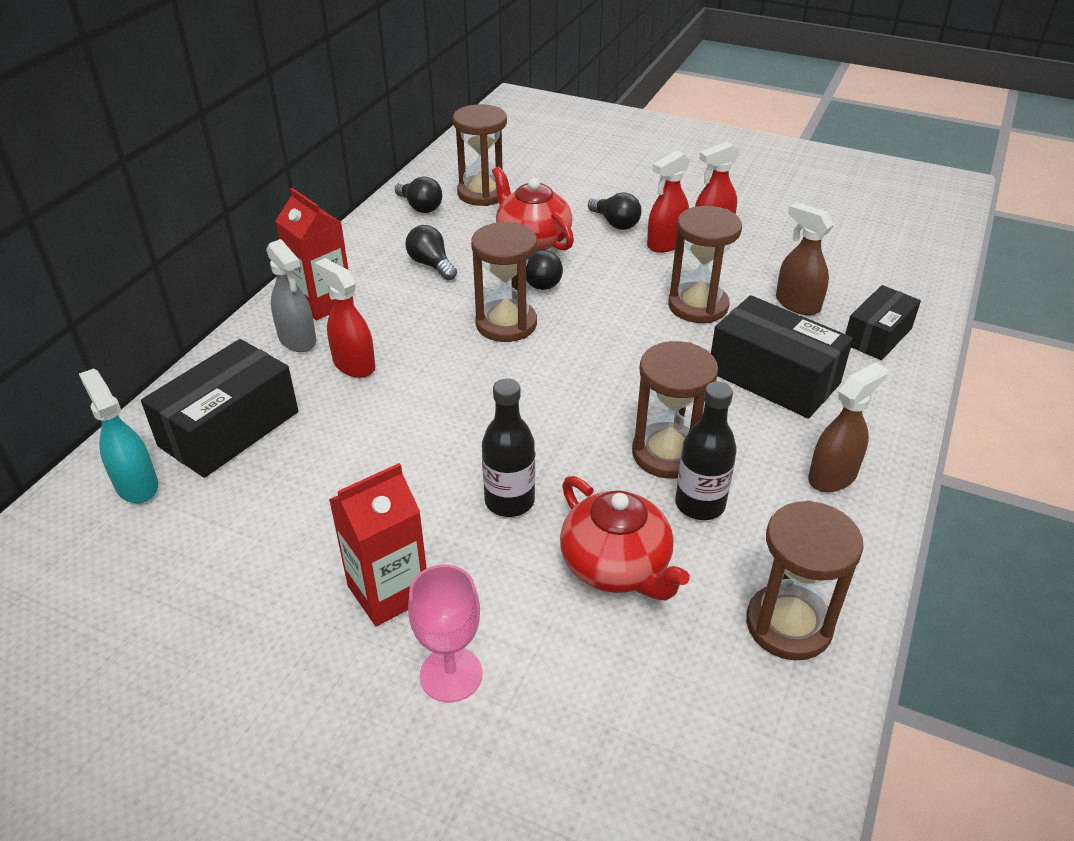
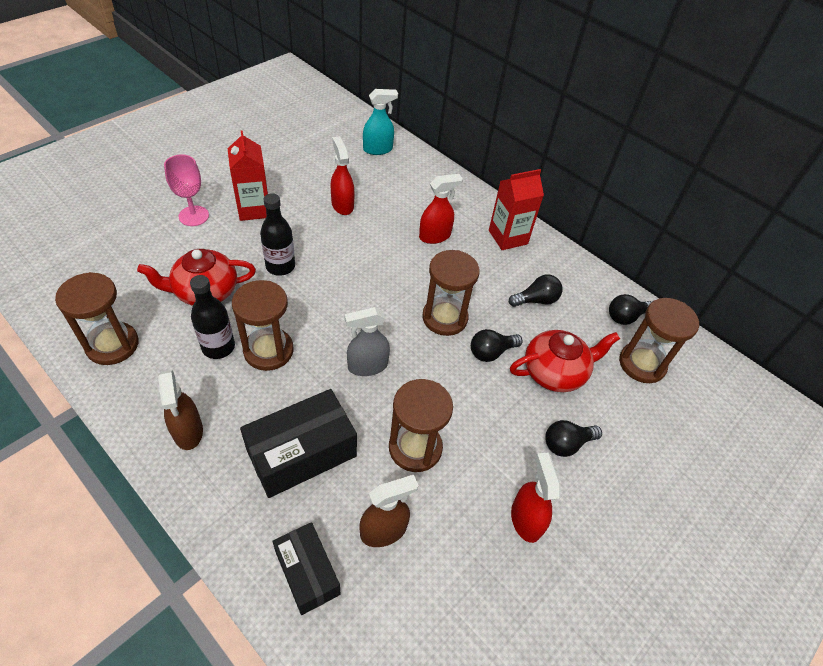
camera: 105 degrees right, 10 degrees up
(229, 429) = (402, 182): black box -> none
(297, 340) = (471, 219): grey spray bottle -> grey spray bottle (367, 366)
(665, 244) = (519, 469): red spray bottle -> red spray bottle (342, 205)

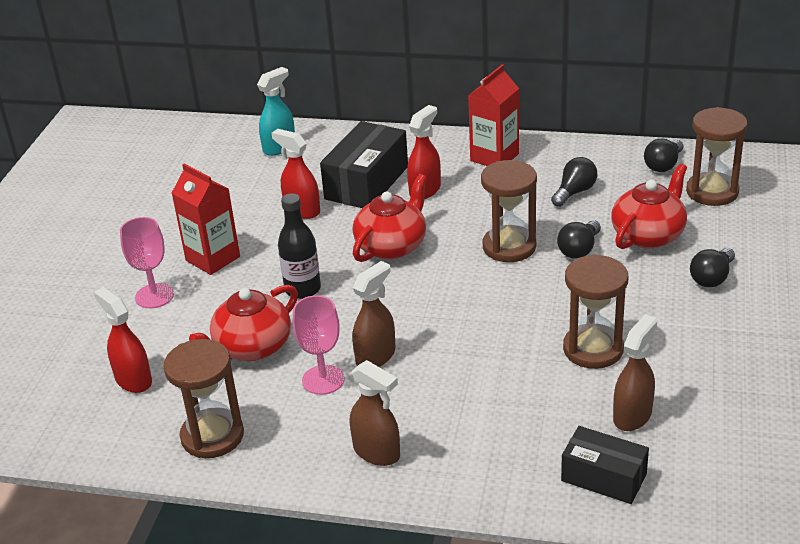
camera: 25 degrees left, 15 degrees down
(218, 347) = (323, 380): black bottle -> pink goblet
(268, 351) = (376, 356): brown hourglass -> brown spray bottle
(302, 453) = (501, 408): black box -> black box (367, 183)
(367, 366) = (482, 317): grey spray bottle -> none
(369, 268) = (392, 246): none -> red teapot
(526, 519) = (735, 343): red spray bottle -> red spray bottle (133, 380)

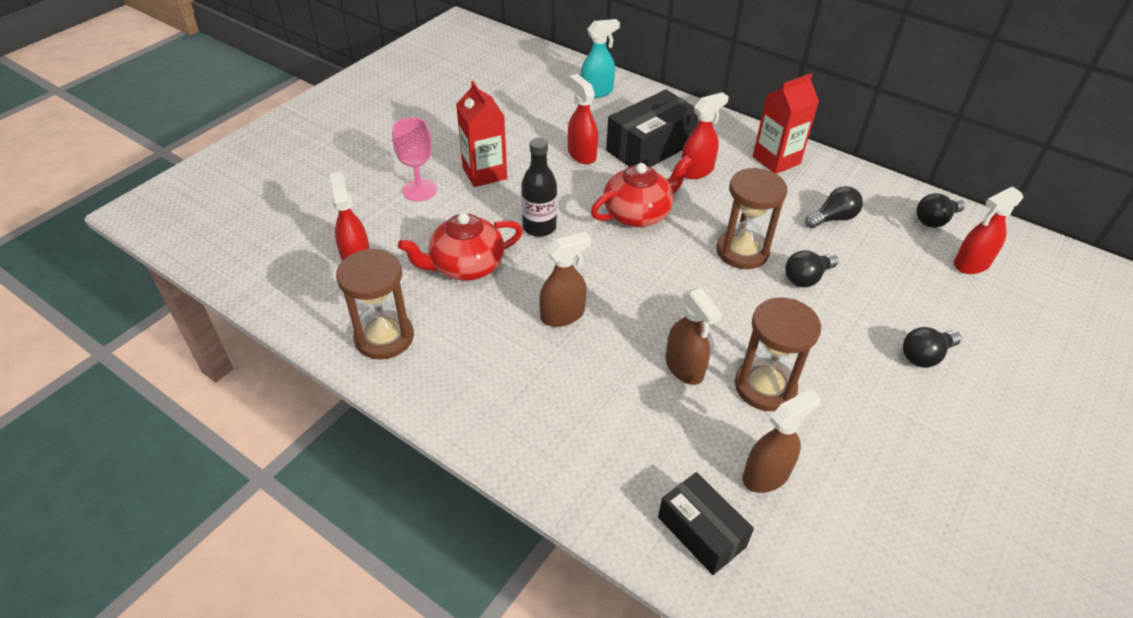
camera: 20 degrees right, 10 degrees up
(323, 380) = (505, 320): pink goblet -> none
(377, 452) = (508, 412): brown spray bottle -> brown spray bottle (684, 368)
(648, 235) = (883, 287): red teapot -> none
(712, 192) = (971, 264): brown hourglass -> red spray bottle

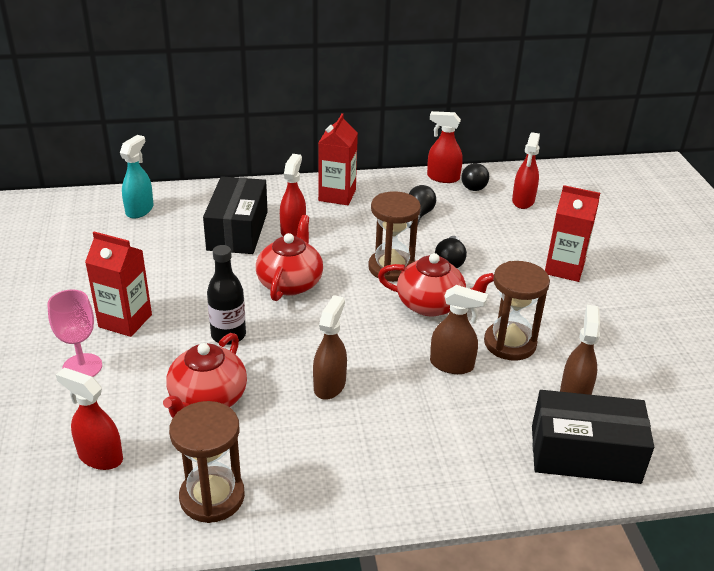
camera: 45 degrees left, 10 degrees down
(581, 154) = (190, 263): red spray bottle -> red spray bottle (443, 177)
(701, 532) = (584, 454): black box -> black box, size x1.56
(736, 305) = (431, 305): none -> red teapot
(925, 356) = (564, 268): black light bulb -> red carton

